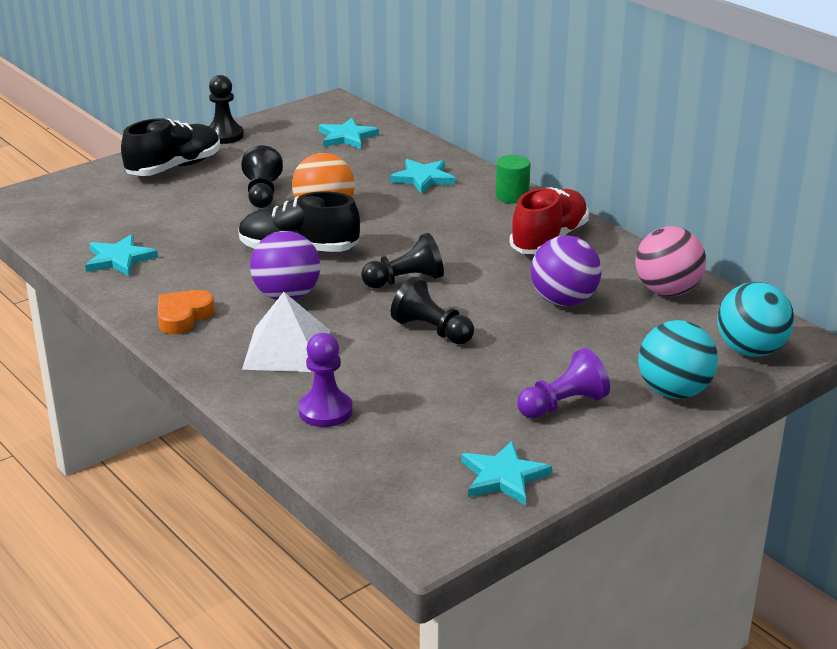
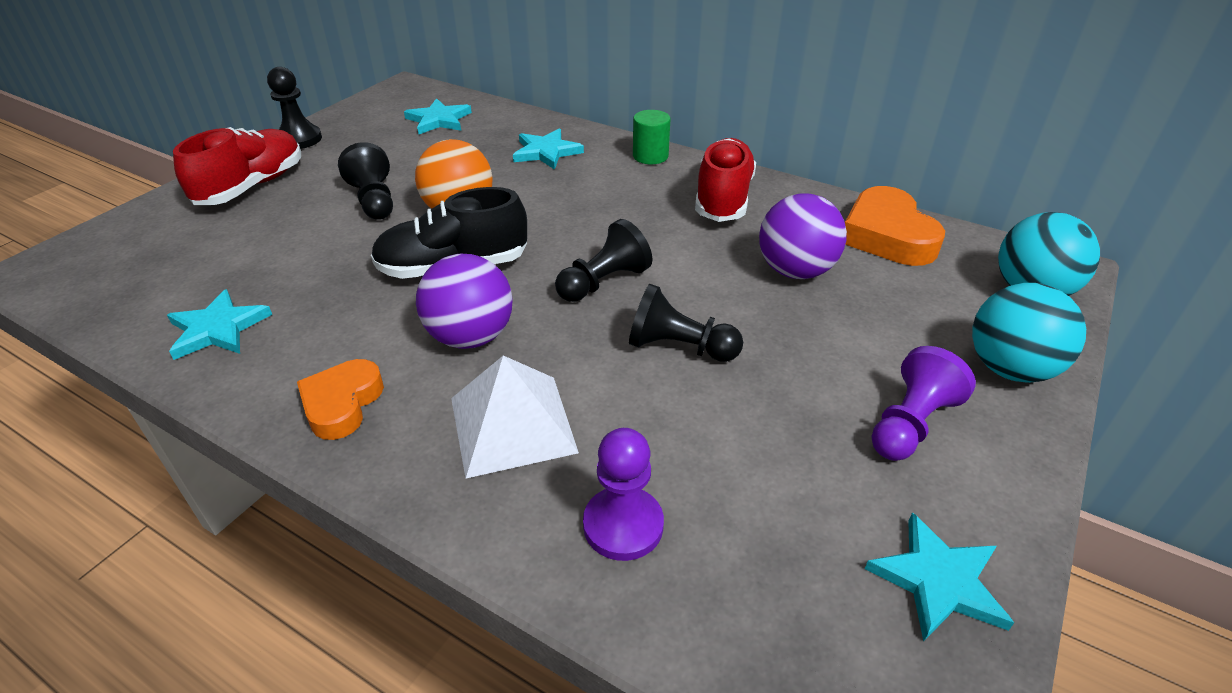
camera: 20 degrees left, 10 degrees up
(174, 167) = (252, 186): black shoe -> red shoe
(667, 291) = (887, 236): pink ball -> orange heart

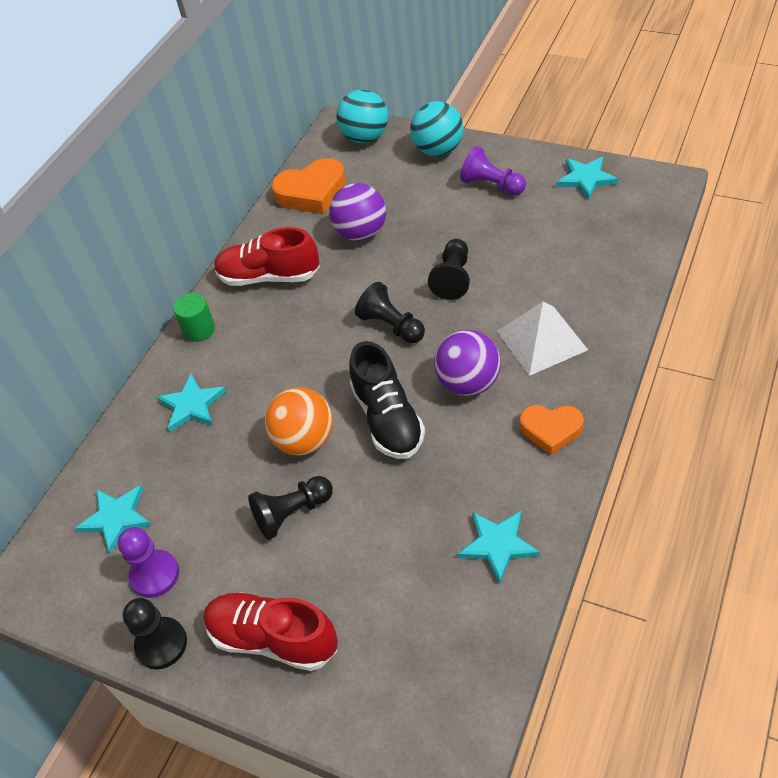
camera: 90 degrees left, 10 degrees up
(623, 525) = (595, 280): purple pawn -> purple pawn (155, 575)

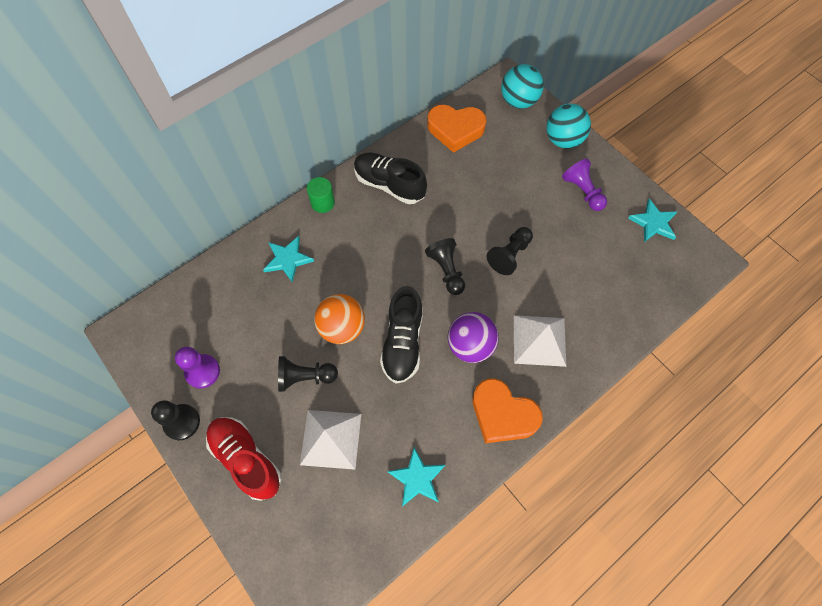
camera: 20 degrees right, 15 degrees up
(116, 518) = (201, 317): turquoise star -> none
(269, 276) = (389, 185): red shoe -> black shoe
(361, 233) = (469, 182): purple ball -> none
(366, 560) = (330, 439): none -> white pyramid
(551, 430) = (502, 414): orange heart -> orange heart, size x1.52

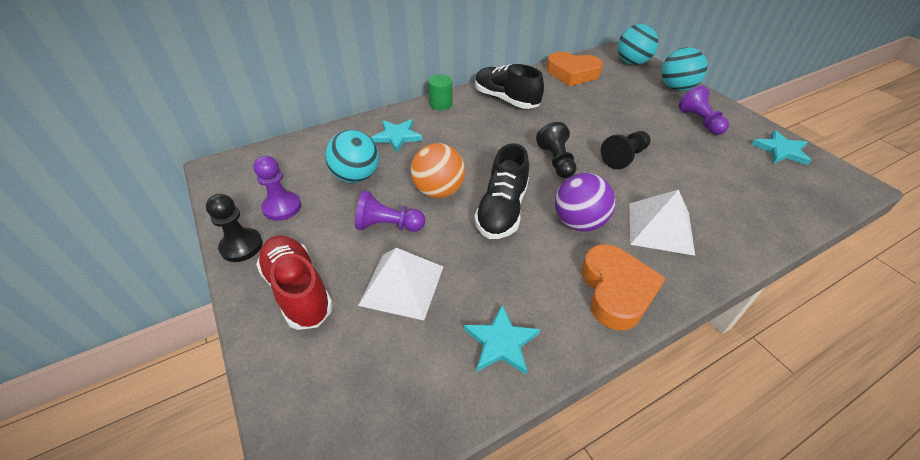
camera: 10 degrees right, 20 degrees down
(261, 321) = (356, 176): none -> turquoise ball
(305, 377) = (388, 226): black pawn -> purple pawn
(502, 414) = (616, 291): orange heart -> orange heart turned 135 degrees counterclockwise

